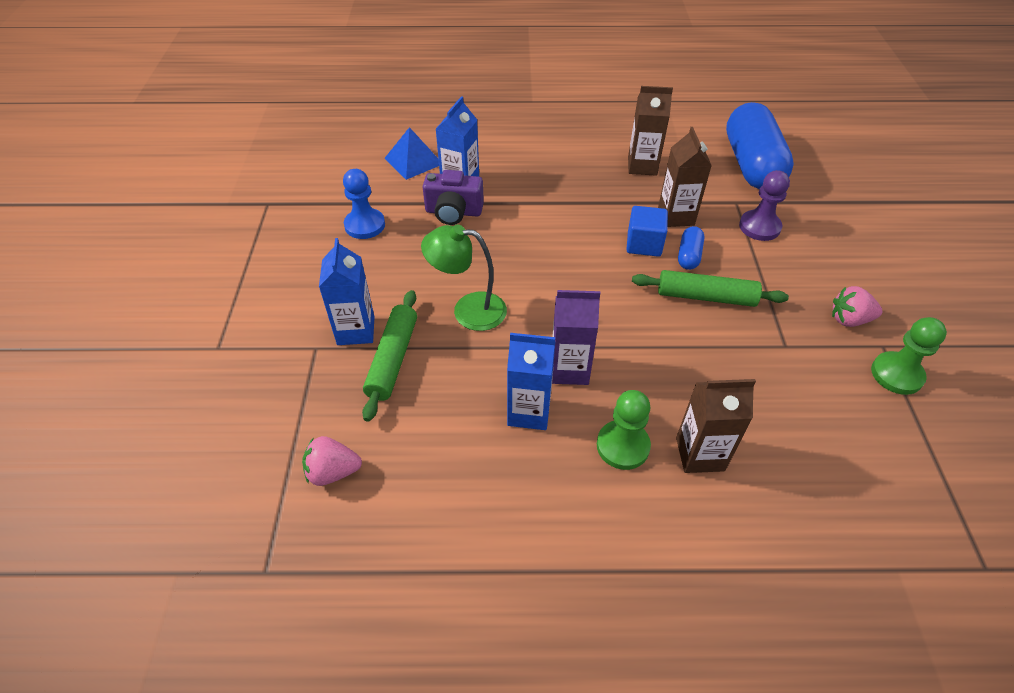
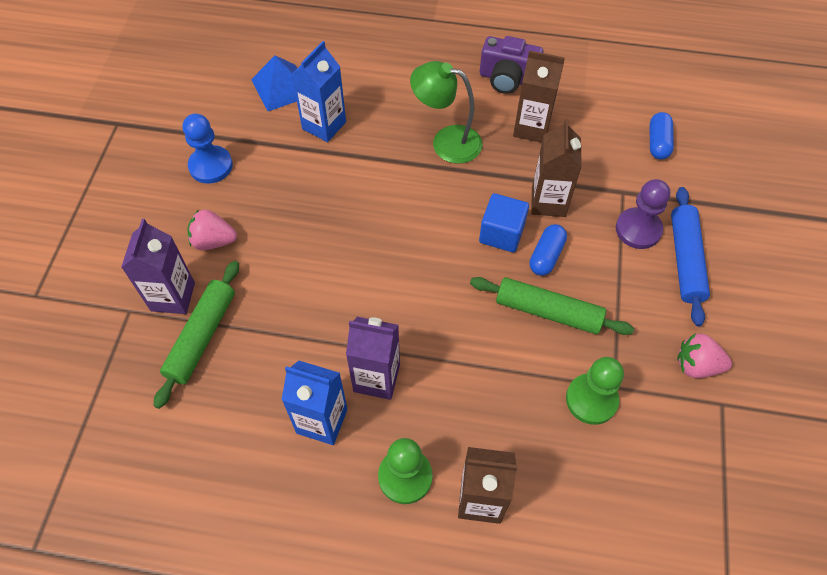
camera: 10 degrees right, 10 degrees up
(333, 472) = (116, 455): pink strawberry -> pink strawberry (213, 241)
(356, 331) = (173, 296): blue carton -> purple carton
(453, 212) = (307, 162): purple camera -> purple camera (507, 79)
(468, 310) = (292, 289): green lamp -> green lamp (446, 141)
(751, 165) = (658, 143): blue capsule -> blue capsule, size x0.42
(808, 244) = (685, 260): none -> blue rolling pin
(896, 374) = (723, 442): green pawn -> green pawn (591, 400)

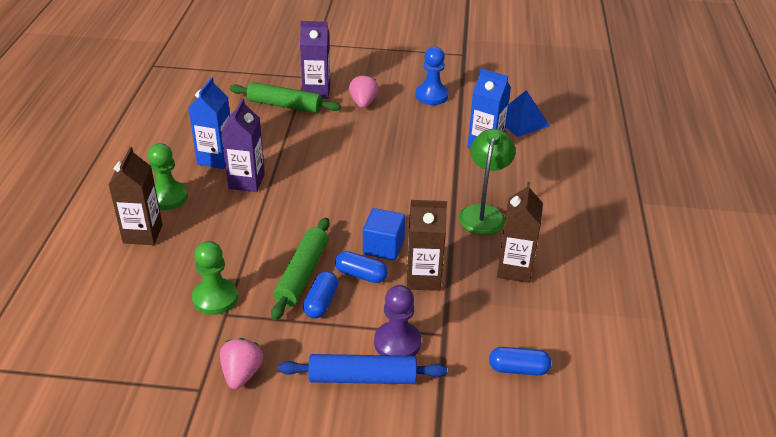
camera: 85 degrees right, 20 degrees down
(507, 79) = (577, 253): purple camera -> none
(590, 293) = (321, 302): none -> blue capsule

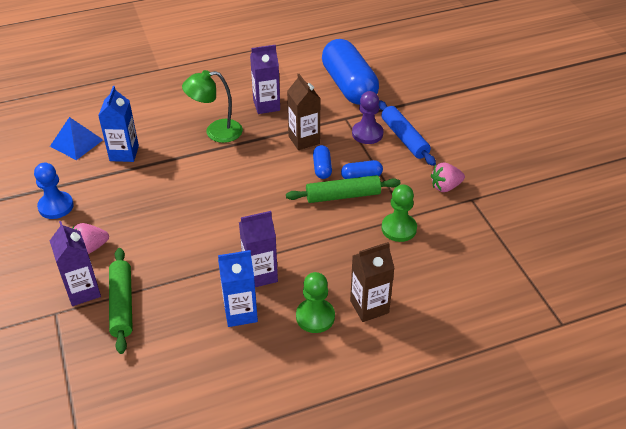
camera: 115 degrees left, 5 degrees up
(383, 247) = (286, 167): blue cube -> none
(514, 269) = (266, 105): brown carton -> purple carton
(518, 369) = (349, 86): blue capsule -> blue capsule, size x2.36

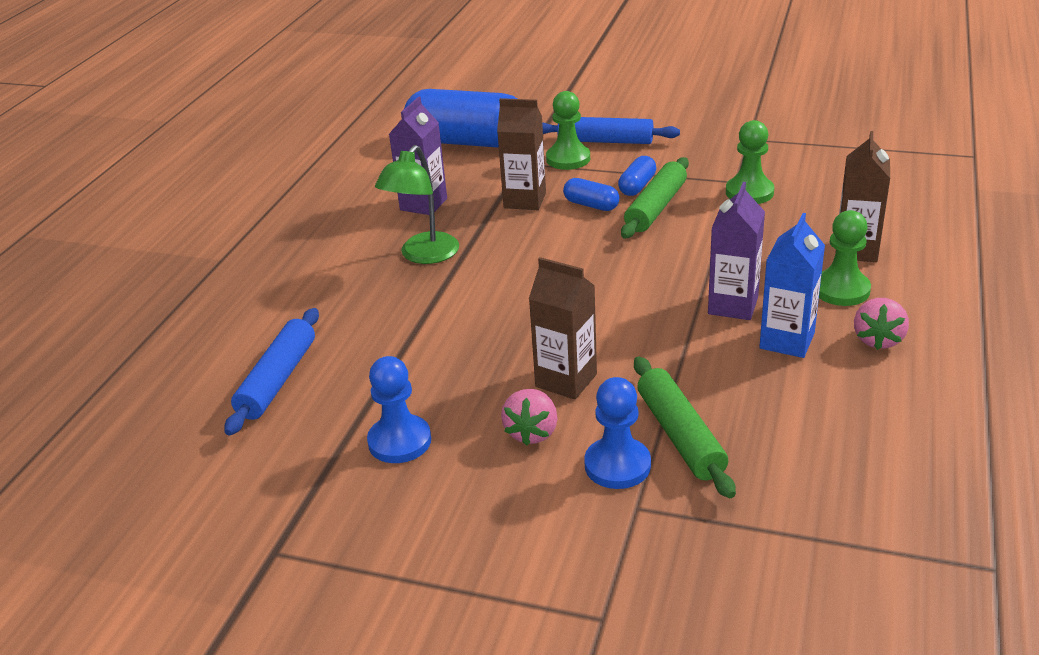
camera: 50 degrees left, 10 degrees down
(76, 143) = (278, 380): blue pyramid -> blue rolling pin
(83, 291) = (617, 465): purple carton -> blue pawn
(122, 304) = (680, 435): green rolling pin -> green rolling pin turned 45 degrees clockwise
(124, 153) = (363, 343): blue carton -> none
(141, 240) = (566, 380): none -> brown carton
(367, 134) = (568, 159): purple pawn -> green pawn
(445, 187) = (713, 145): pink strawberry -> pink strawberry (878, 340)

